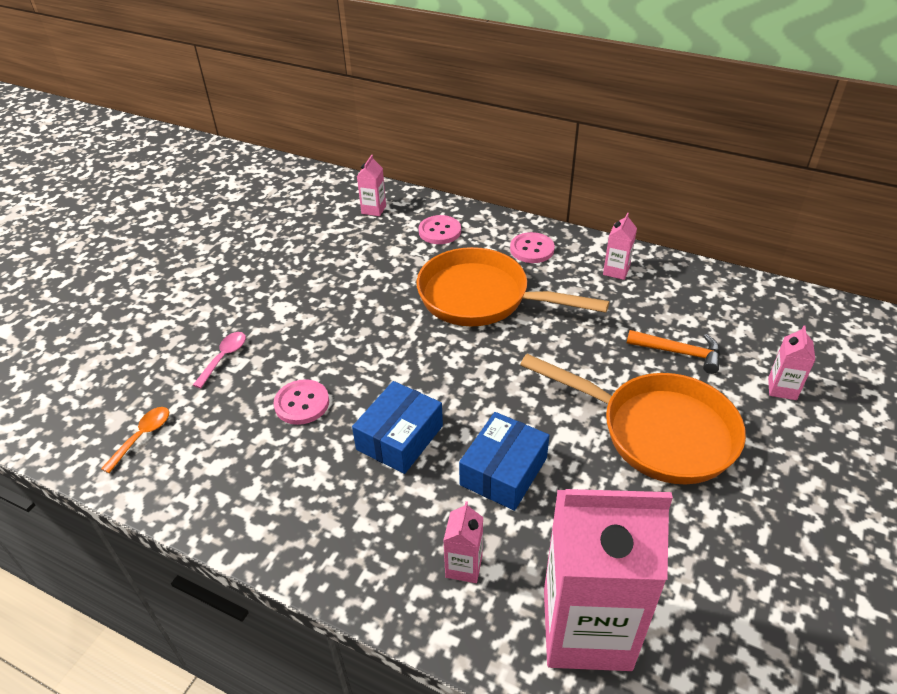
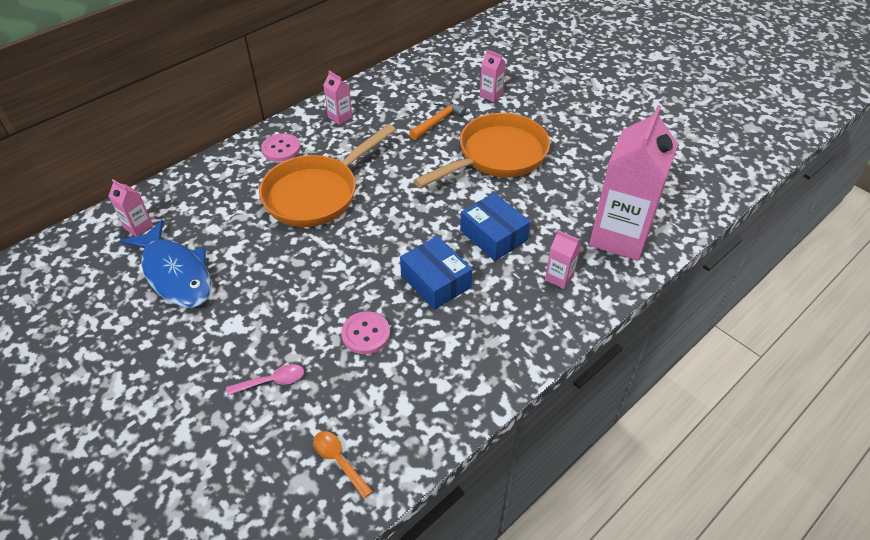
camera: 70 degrees left, 5 degrees up
(224, 357) = (272, 381): pink spoon -> pink spoon turned 120 degrees clockwise
(329, 251) = (175, 273): none -> blue fish
(439, 231) = (211, 193): pink button -> none

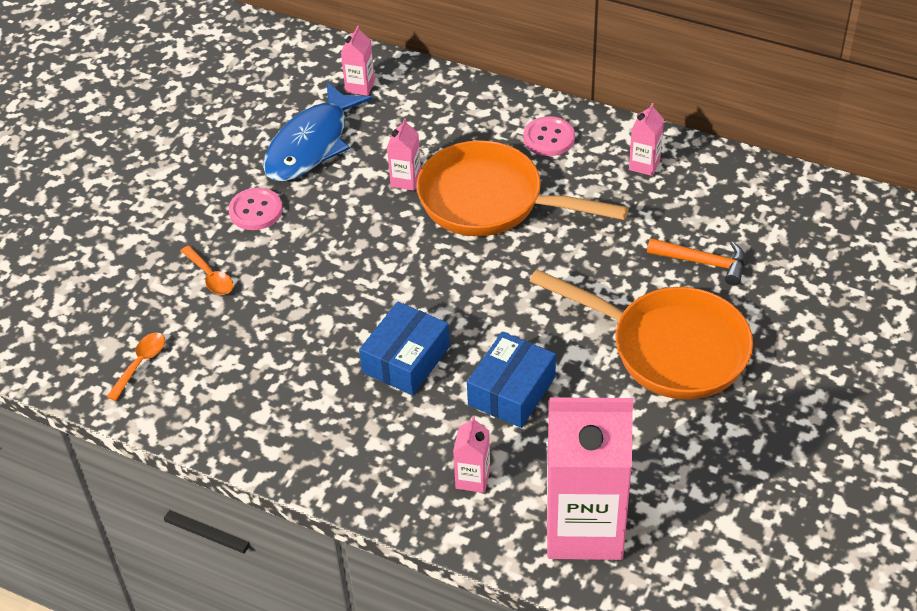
camera: 70 degrees right, 0 degrees up
(272, 381) = (210, 277): pink spoon -> orange spoon
(366, 334) = (301, 326): pink button -> pink button (255, 211)
(491, 95) = (805, 300): pink carton -> pink carton (406, 180)

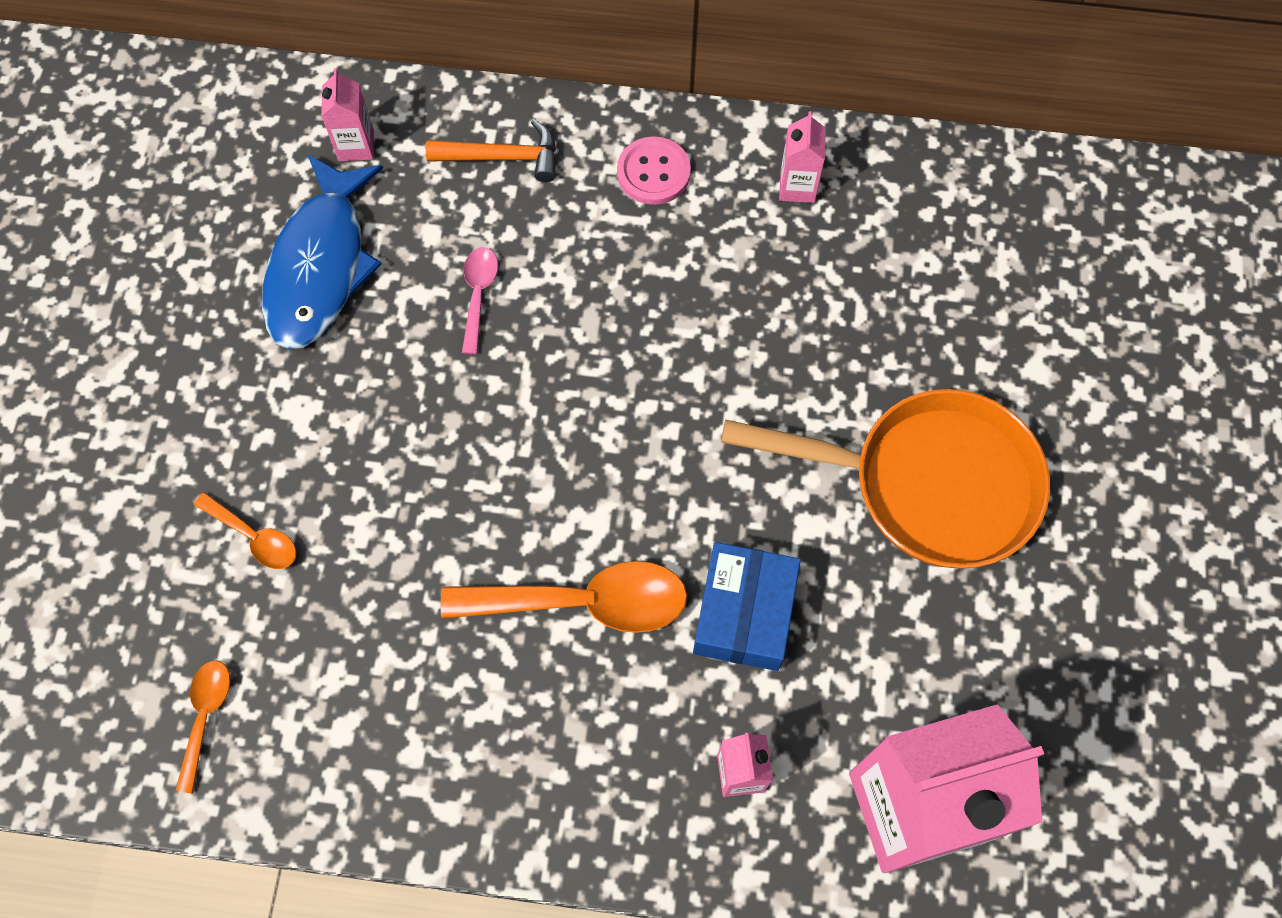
camera: 20 degrees left, 20 degrees up
(255, 211) = (280, 403): pink button -> none
(406, 180) = (478, 295): pink carton -> pink spoon
(406, 359) = (583, 602): blue box -> orange spoon
(490, 201) = (609, 301): orange pan -> none
(703, 262) = (927, 330): orange hammer -> orange hammer (503, 157)

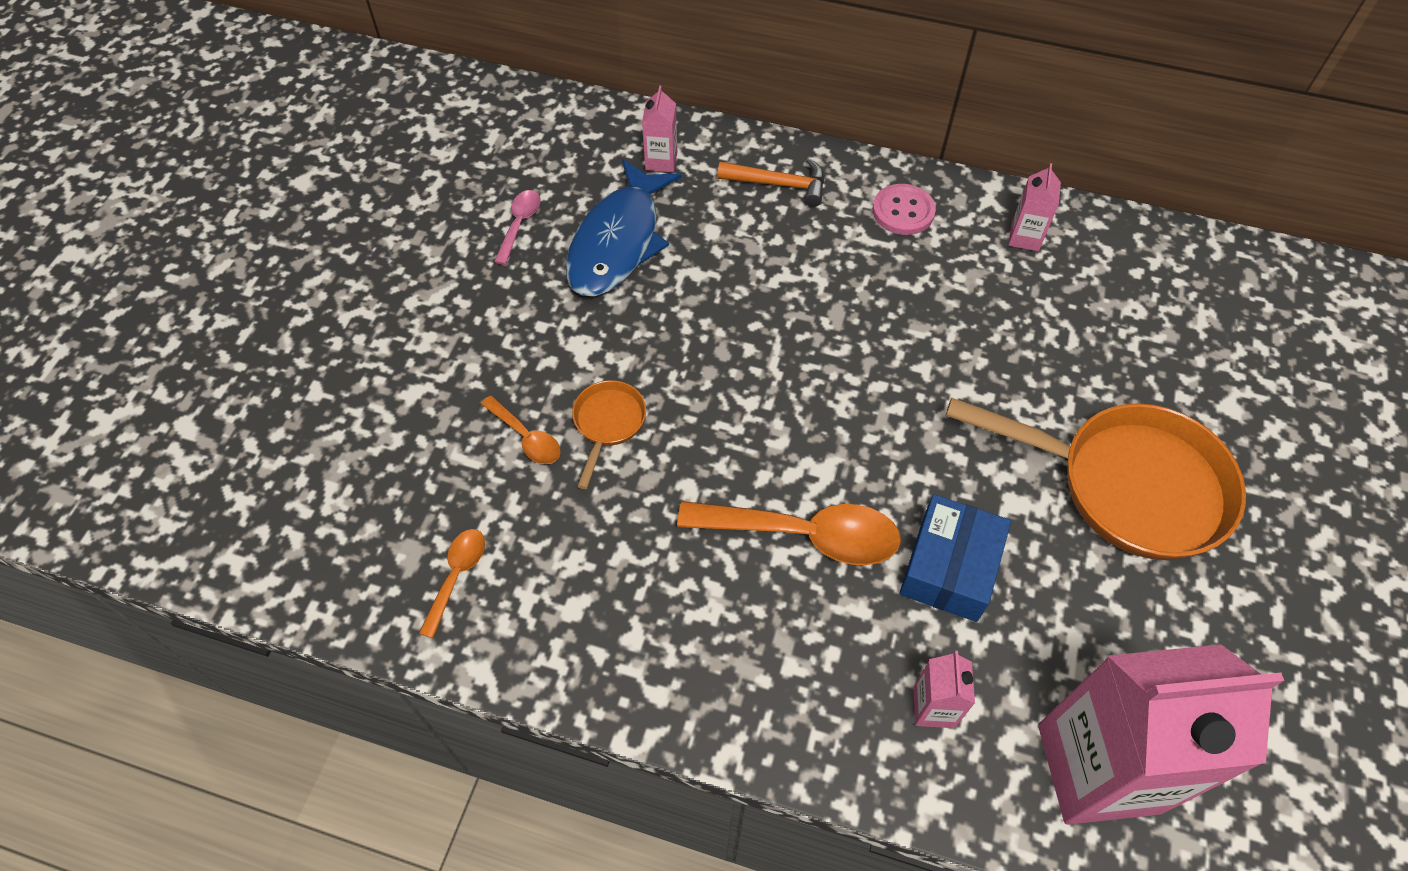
camera: 10 degrees right, 10 degrees down
(345, 504) = (608, 424): none -> orange pan
(478, 295) = (745, 280): pink spoon -> pink spoon (519, 224)

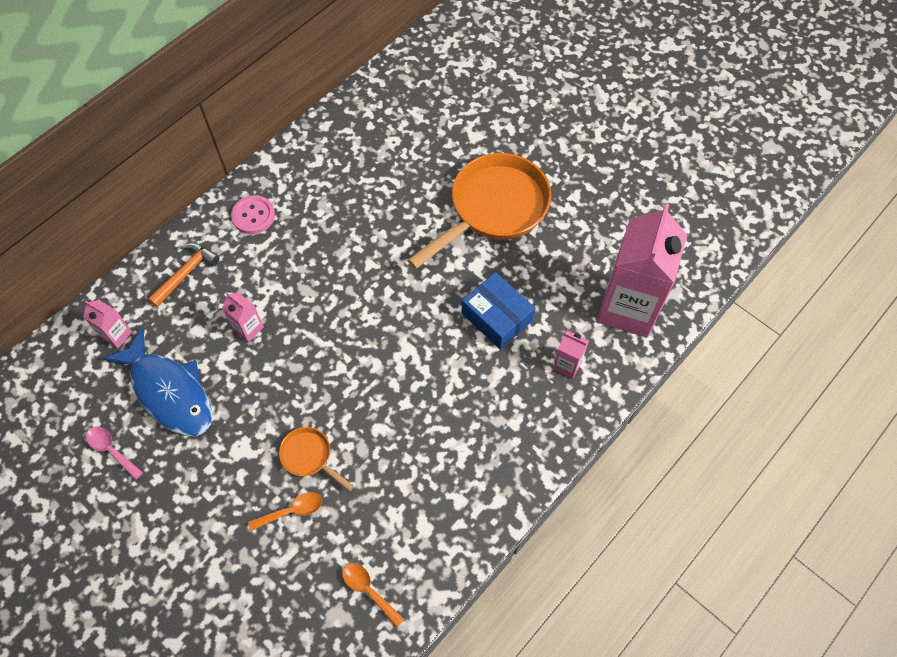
camera: 65 degrees left, 5 degrees up
(804, 534) = (441, 380): orange spoon -> none
(1024, 237) = (313, 164): pink carton -> pink carton (248, 328)

